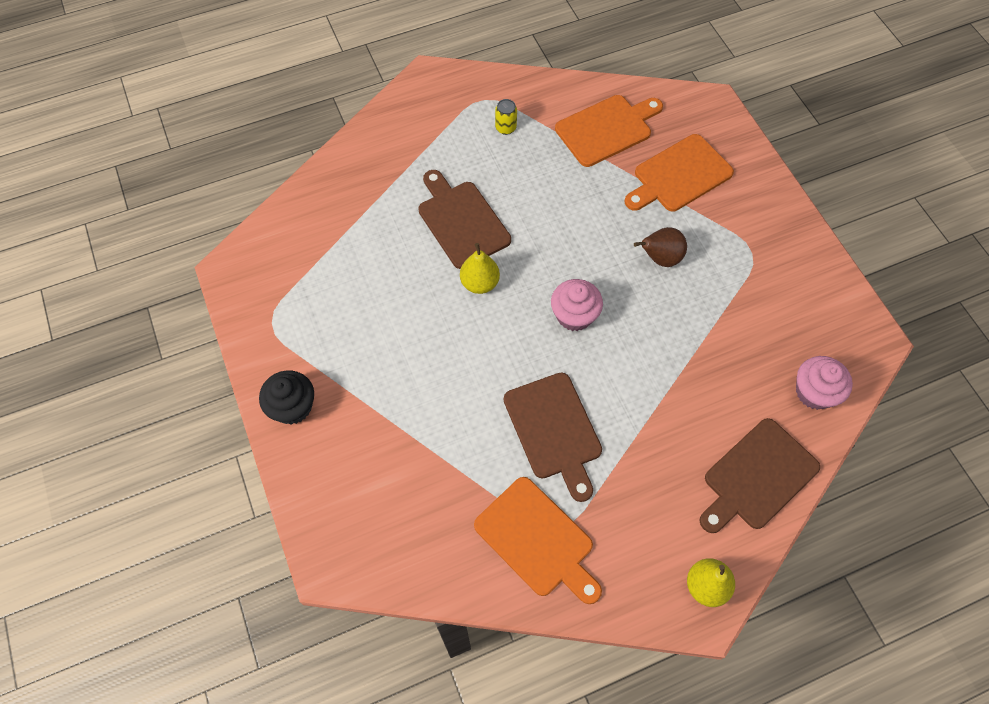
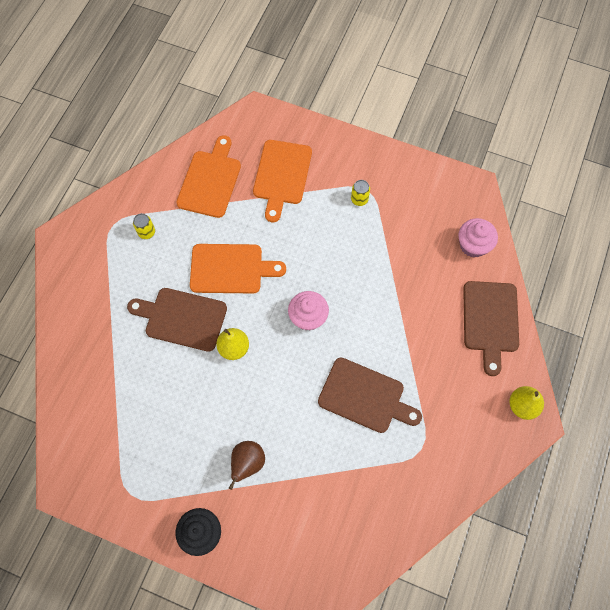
camera: 45 degrees left, 5 degrees up
(537, 540) = (418, 468): orange cutting board -> orange cutting board (230, 269)
(660, 258) = (321, 238): brown pear -> brown pear (247, 463)
(735, 255) = (359, 199): none -> yellow can

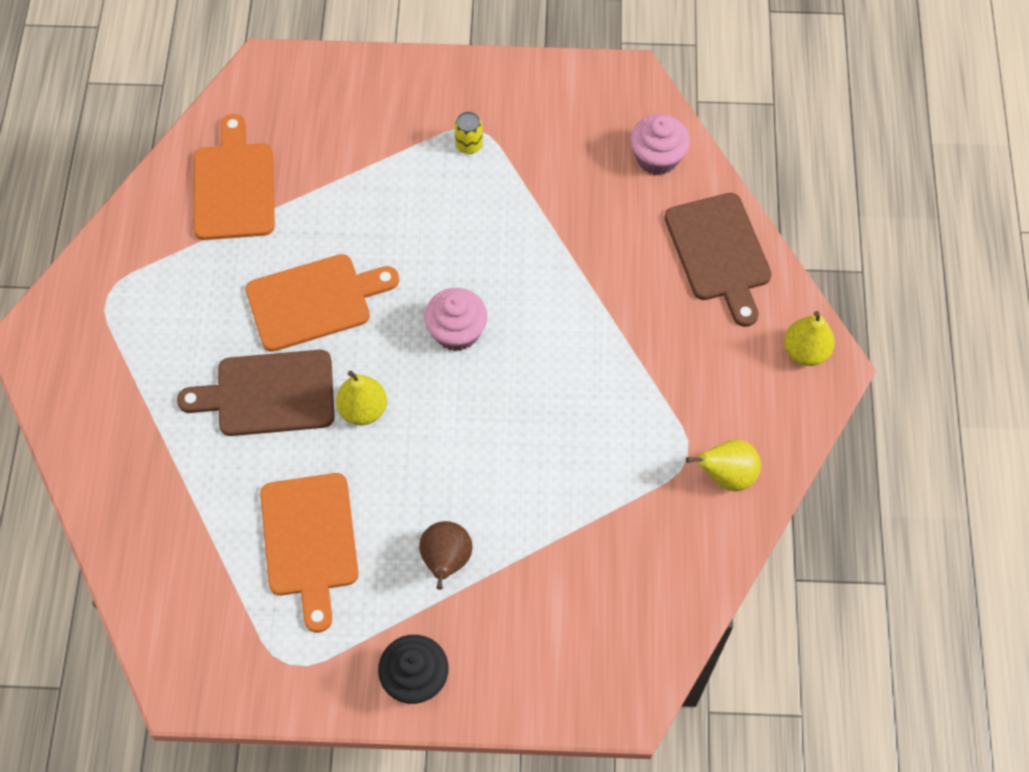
camera: 20 degrees left, 5 degrees down
(146, 232) = (164, 290): yellow can -> none
(282, 176) = (340, 146): orange cutting board -> orange cutting board (310, 541)
(365, 396) = (581, 413): brown cutting board -> none
(441, 471) = (726, 475): none -> yellow pear

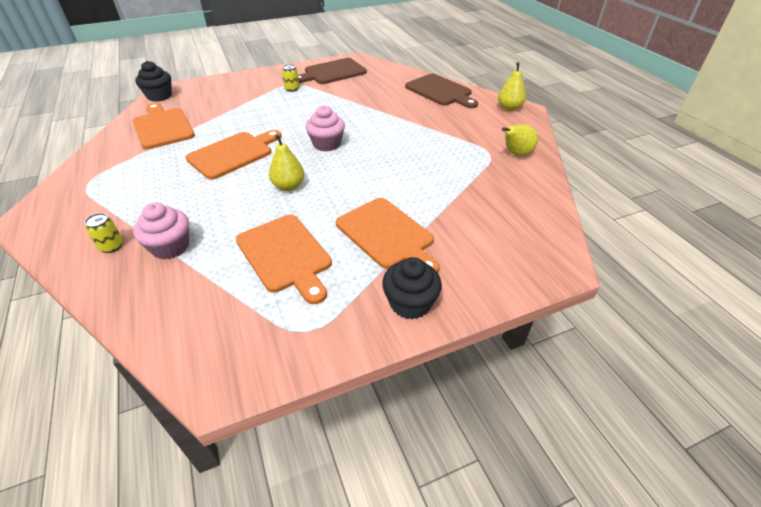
camera: 25 degrees left, 20 degrees down
(119, 437) = (112, 246): none -> yellow can
(249, 87) = (159, 96): none -> black cupcake
(268, 394) = (220, 196): brown cutting board -> brown cutting board (332, 72)
(446, 561) = (387, 235): brown pear -> orange cutting board
(657, 158) = (387, 74): pink cupcake -> pink cupcake (170, 247)

